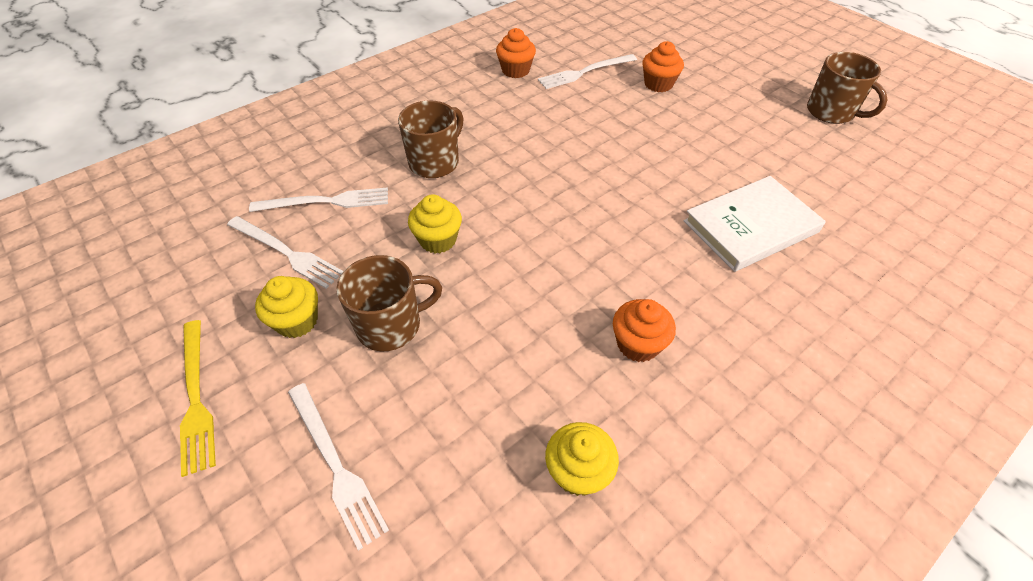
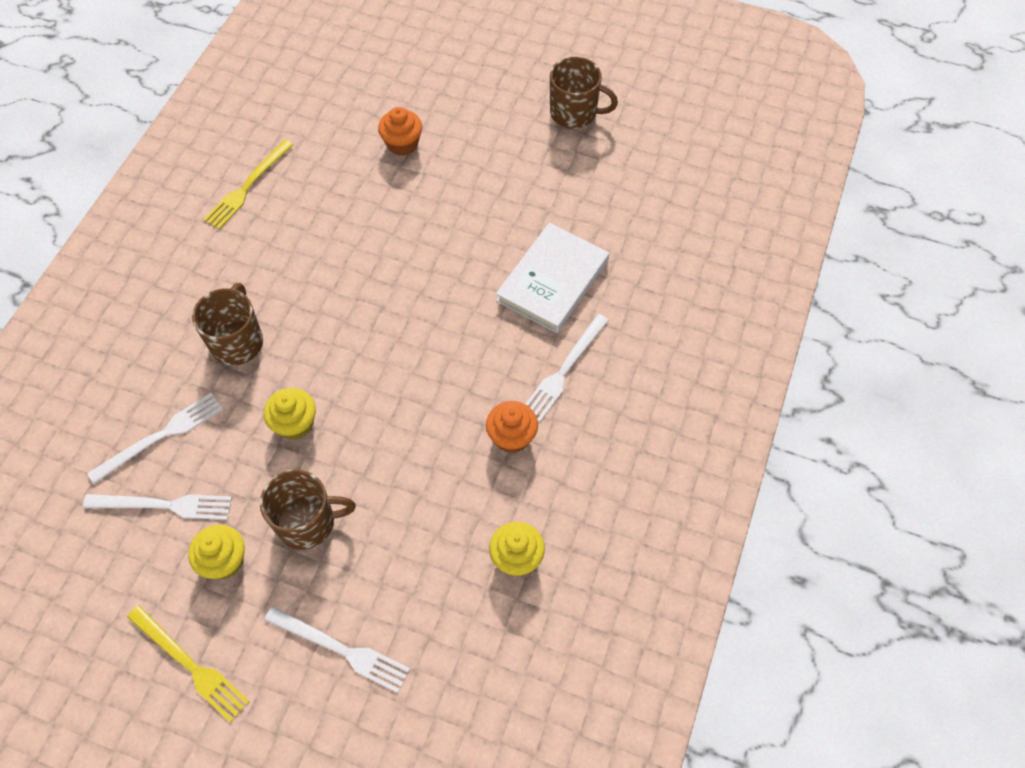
camera: 30 degrees left, 10 degrees up
(391, 325) = (307, 522): brown mug -> brown mug turned 45 degrees clockwise
(515, 70) = (247, 187): orange cupcake -> yellow fork
(585, 72) = (321, 158): white fork -> white fork (564, 370)

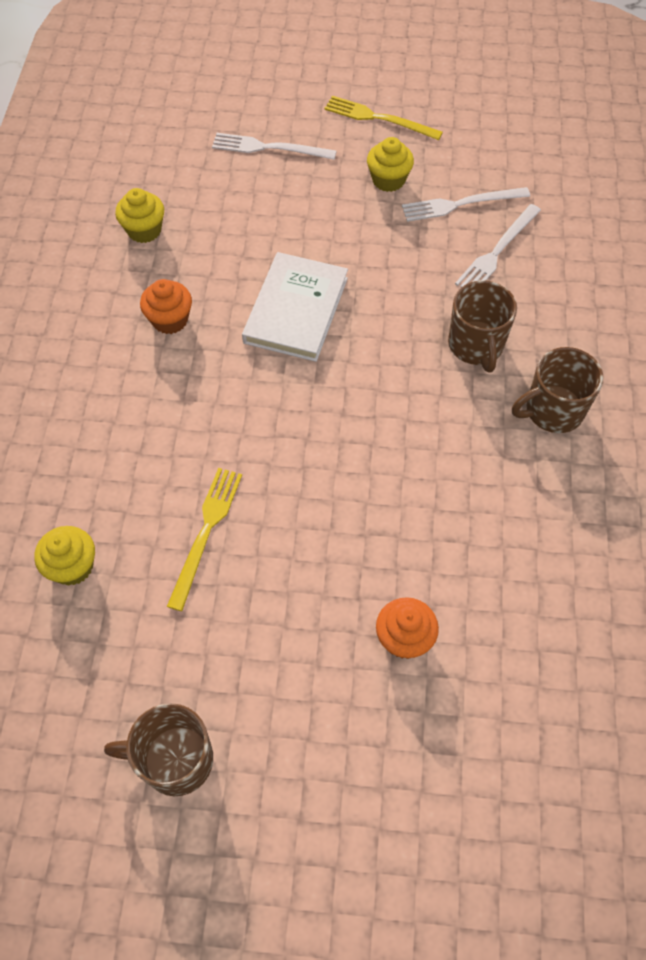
camera: 165 degrees right, 0 degrees up
(247, 187) = (569, 523): yellow fork -> yellow fork (206, 532)
(295, 424) = (380, 287): yellow cupcake -> yellow cupcake (72, 566)
(307, 522) = (332, 218): brown mug -> brown mug (552, 410)
(553, 280) = (159, 488): white book -> white book (296, 310)
(564, 370) = (129, 392): white fork -> none

